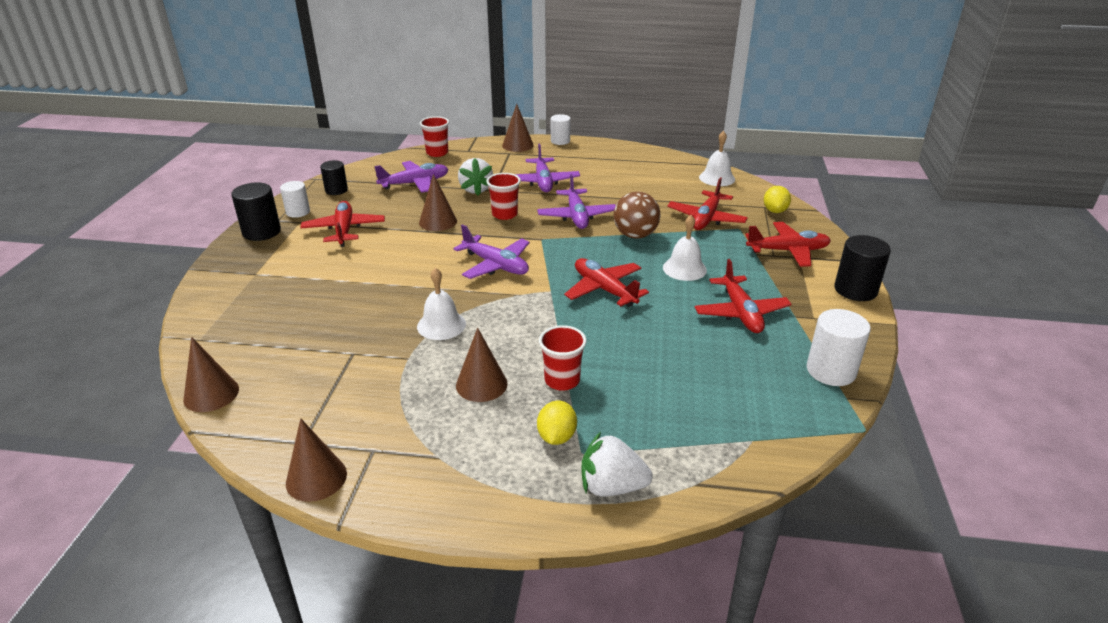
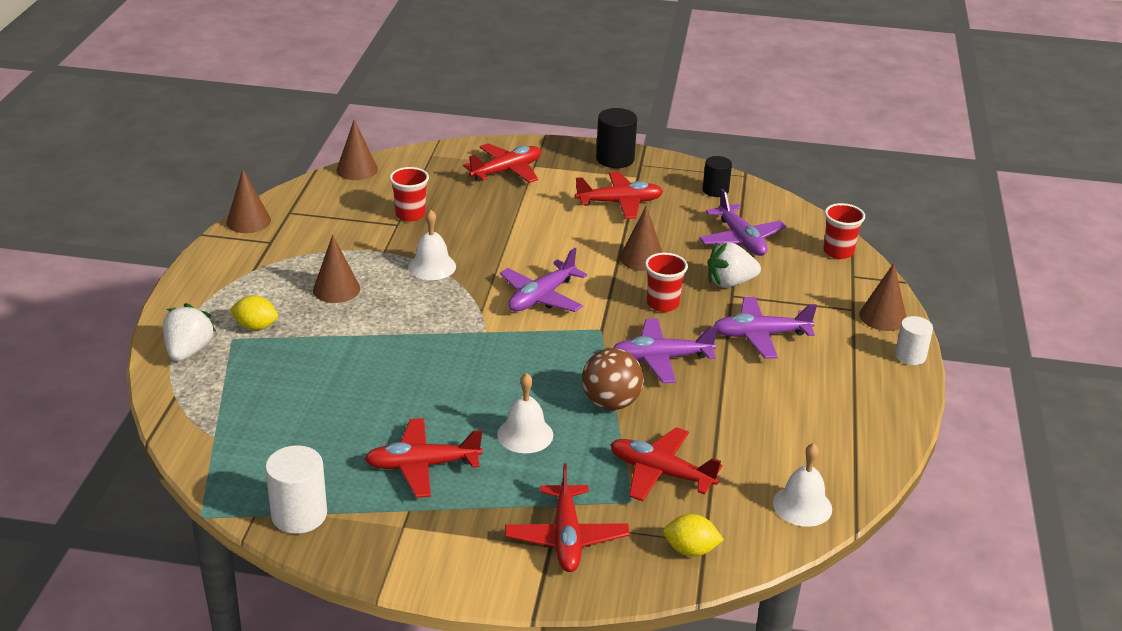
camera: 90 degrees right, 0 degrees up
(298, 212) = (659, 173): white cylinder -> none
(562, 380) = (330, 333): red cup -> red cup (410, 215)
(604, 289) = (483, 368): red plane -> red plane (506, 171)
(855, 290) = (459, 581): black cylinder -> none

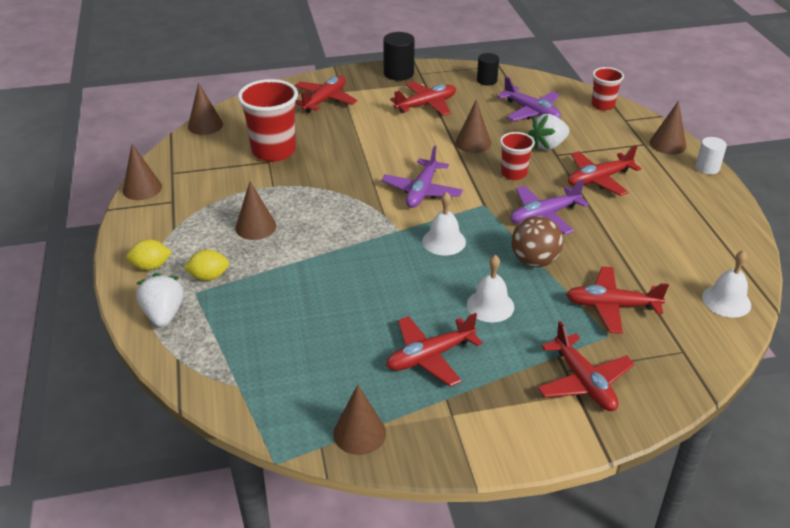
camera: 20 degrees left, 5 degrees up
(299, 515) = (359, 433): white cylinder -> brown cone
(410, 215) = (273, 151): red cup -> red cup, size x1.76
(432, 266) = (320, 188): white bell -> white bell (444, 241)
(690, 550) = (679, 361): yellow lemon -> yellow lemon (151, 266)
(760, 335) = (598, 179): purple plane -> red plane

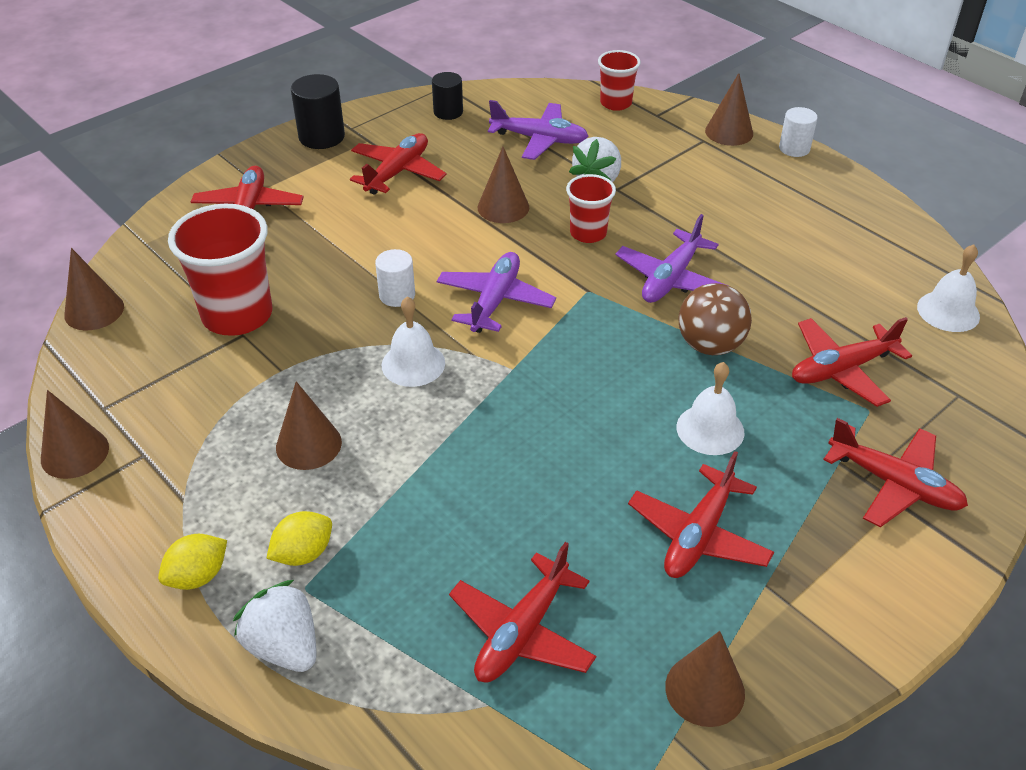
camera: 30 degrees left, 5 degrees up
(368, 170) = (397, 295): none -> white cylinder
(422, 191) = (495, 301): purple plane -> purple plane turned 150 degrees counterclockwise
(444, 241) = (581, 362): white bell -> white bell (413, 364)
(598, 179) = (692, 205): red plane -> red plane (522, 632)

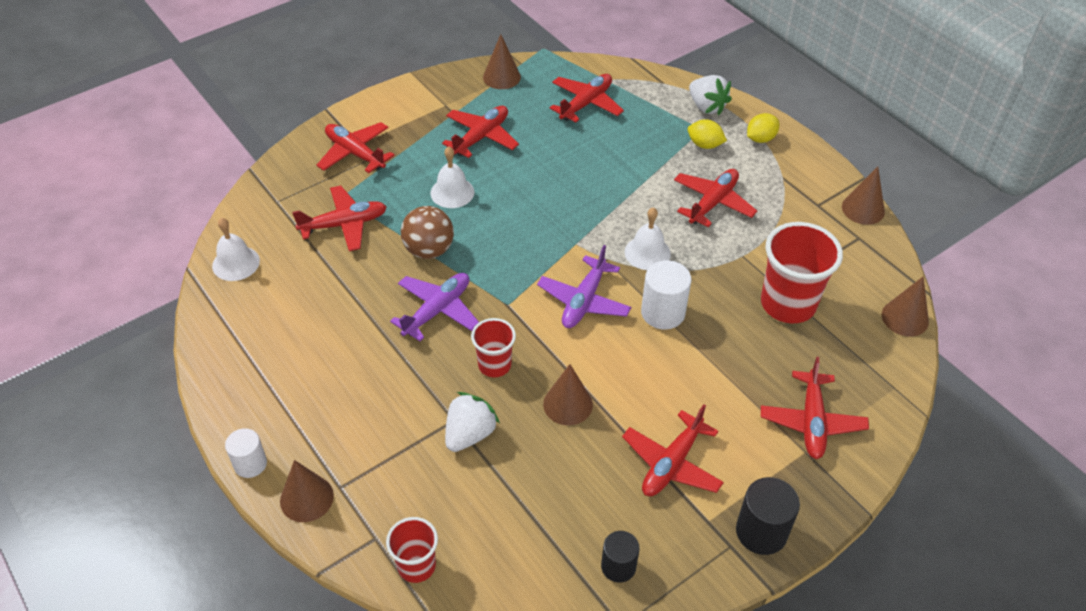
camera: 175 degrees left, 5 degrees up
(303, 553) = (704, 145): yellow lemon -> yellow lemon turned 60 degrees clockwise
(308, 444) = (713, 203): brown cone -> red plane
(397, 295) = (663, 313): white cylinder -> white cylinder, size x1.51
(539, 139) = (518, 504): purple plane -> none

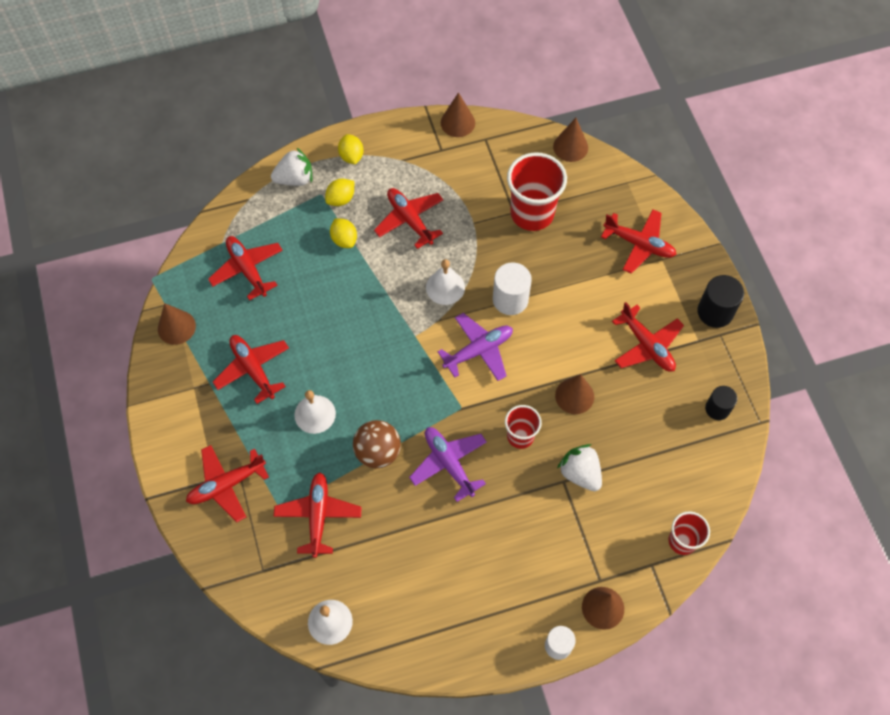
camera: 70 degrees left, 15 degrees up
(584, 301) = (478, 350): purple plane -> purple plane turned 75 degrees counterclockwise
(659, 160) = (344, 239): none -> yellow lemon

